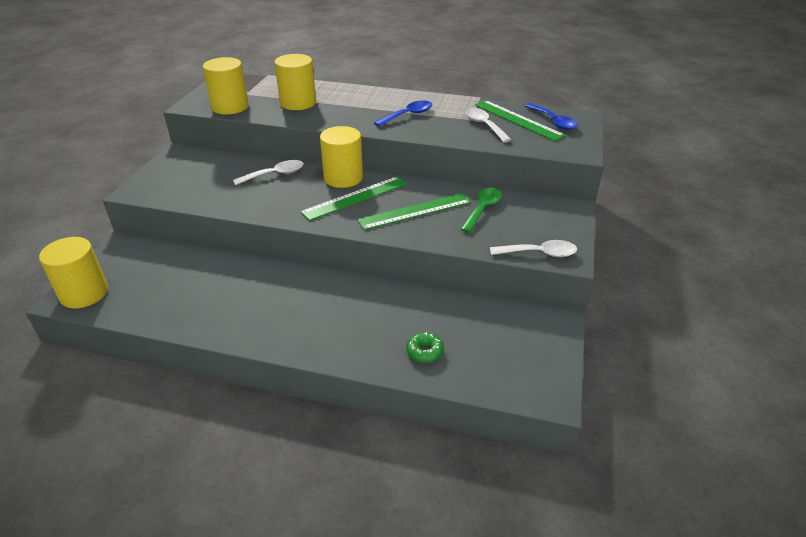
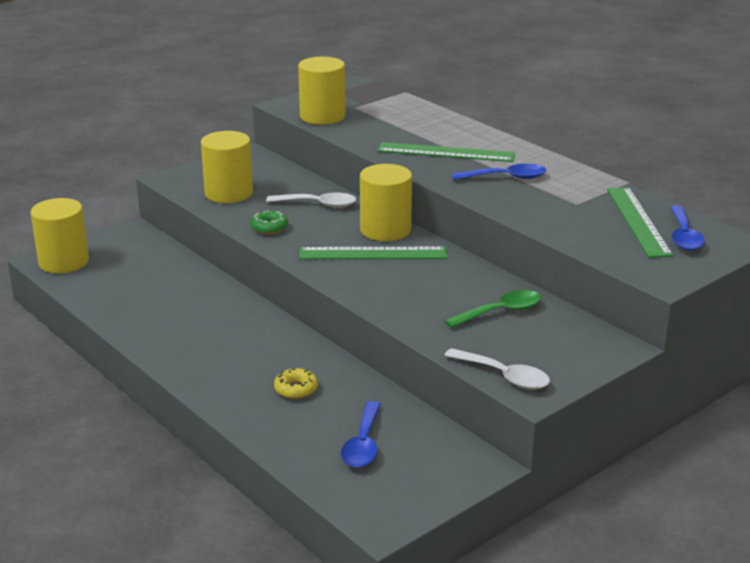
camera: 35 degrees right, 10 degrees down
(298, 103) = (399, 131): yellow cylinder -> yellow cylinder (228, 193)
(384, 321) = (296, 389): none -> yellow donut
(415, 211) = (420, 288): green ruler -> green ruler (446, 152)
(424, 351) = (303, 430): green donut -> green donut (269, 228)
(473, 342) = (363, 444): none -> blue spoon
(484, 125) = (584, 215): white spoon -> none

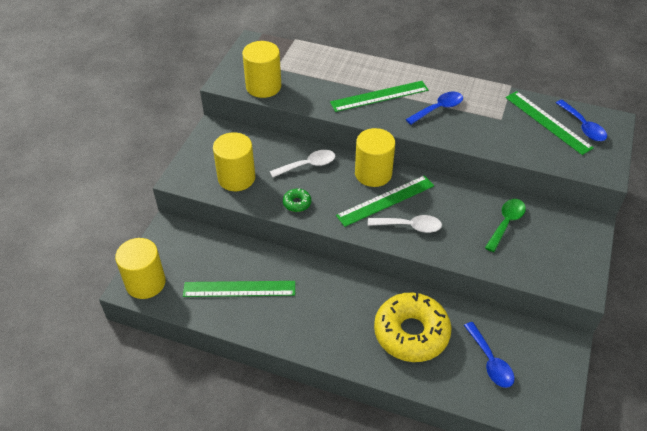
camera: 30 degrees left, 20 degrees up
(150, 295) = (239, 289): none -> green ruler
(296, 389) = (411, 333): yellow donut -> yellow donut, size x2.43
(504, 376) = (556, 281): white spoon -> white spoon (409, 226)

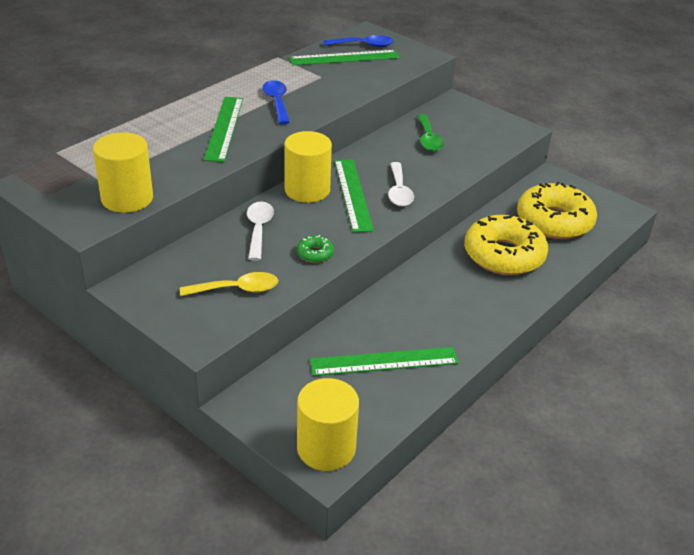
camera: 70 degrees left, 10 degrees down
(236, 178) = (237, 289): yellow cylinder -> yellow spoon
(239, 289) = (384, 361): green ruler -> green ruler turned 60 degrees clockwise
(409, 226) = (399, 191): white spoon -> white spoon turned 150 degrees clockwise
(490, 361) = (554, 221): blue spoon -> yellow donut
(506, 223) = (428, 139): green spoon -> green spoon turned 150 degrees counterclockwise

